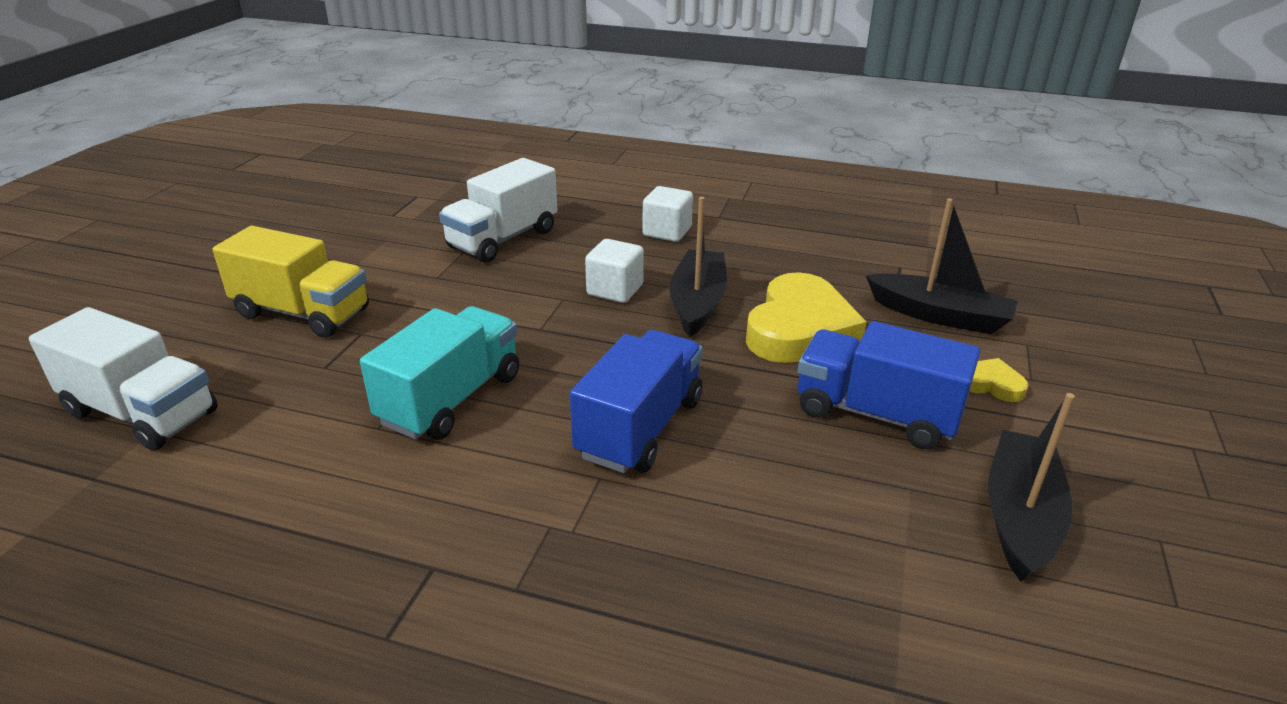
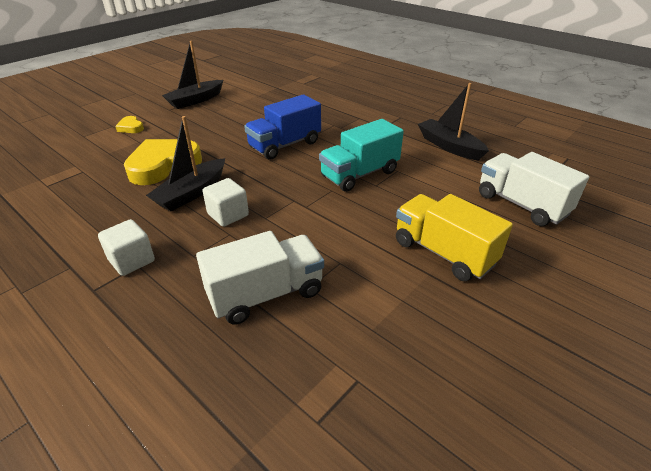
camera: 155 degrees left, 5 degrees up
(876, 414) = (190, 129): blue truck -> none
(939, 315) = (90, 155): black boat -> black boat (449, 146)

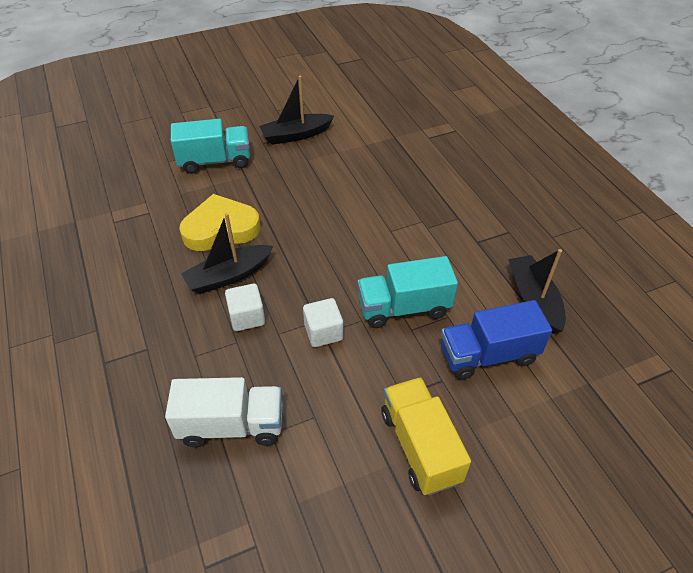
camera: 25 degrees right, 10 degrees up
(131, 127) = (215, 161): yellow heart -> turquoise truck
(132, 260) = (144, 342): white cube -> white cube (323, 332)
(285, 145) = (351, 237): blue truck -> blue truck (488, 355)
(521, 204) = (553, 417): white truck -> none

